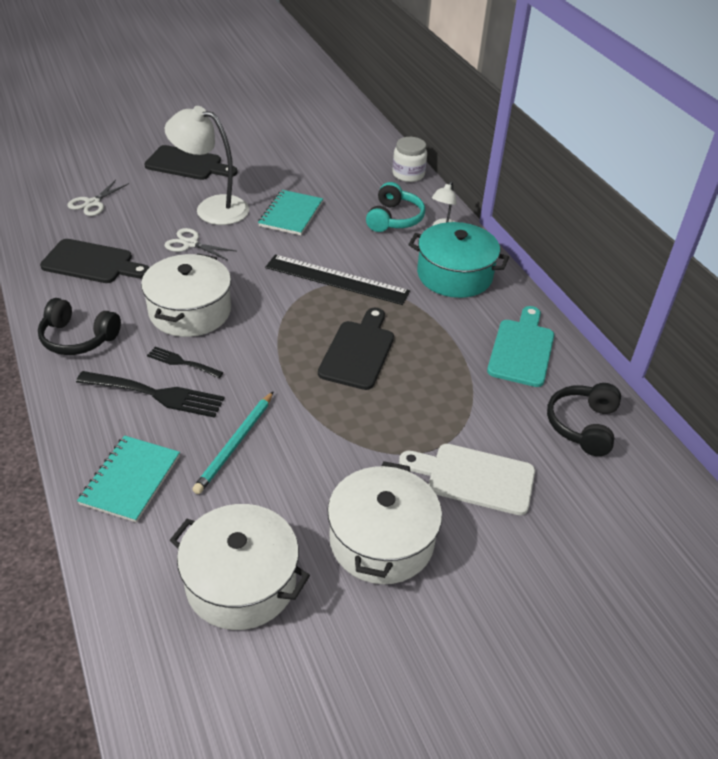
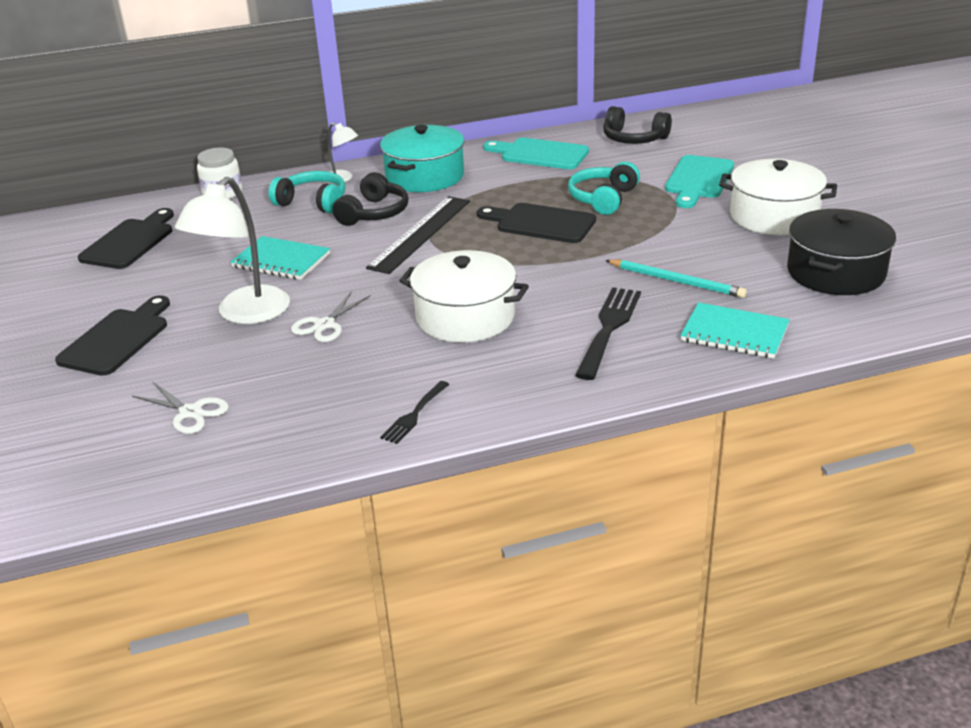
camera: 80 degrees left, 10 degrees down
(78, 338) = (510, 389): black headphones -> black headphones (374, 213)
(92, 263) = (348, 396): black cutting board -> black cutting board (130, 242)
(182, 362) = (556, 316): black fork -> black fork (414, 415)
(241, 582) = (836, 272): white pot -> black pot
(416, 396) = (603, 199): none -> turquoise headphones
(474, 478) = (698, 180): white cutting board -> turquoise cutting board

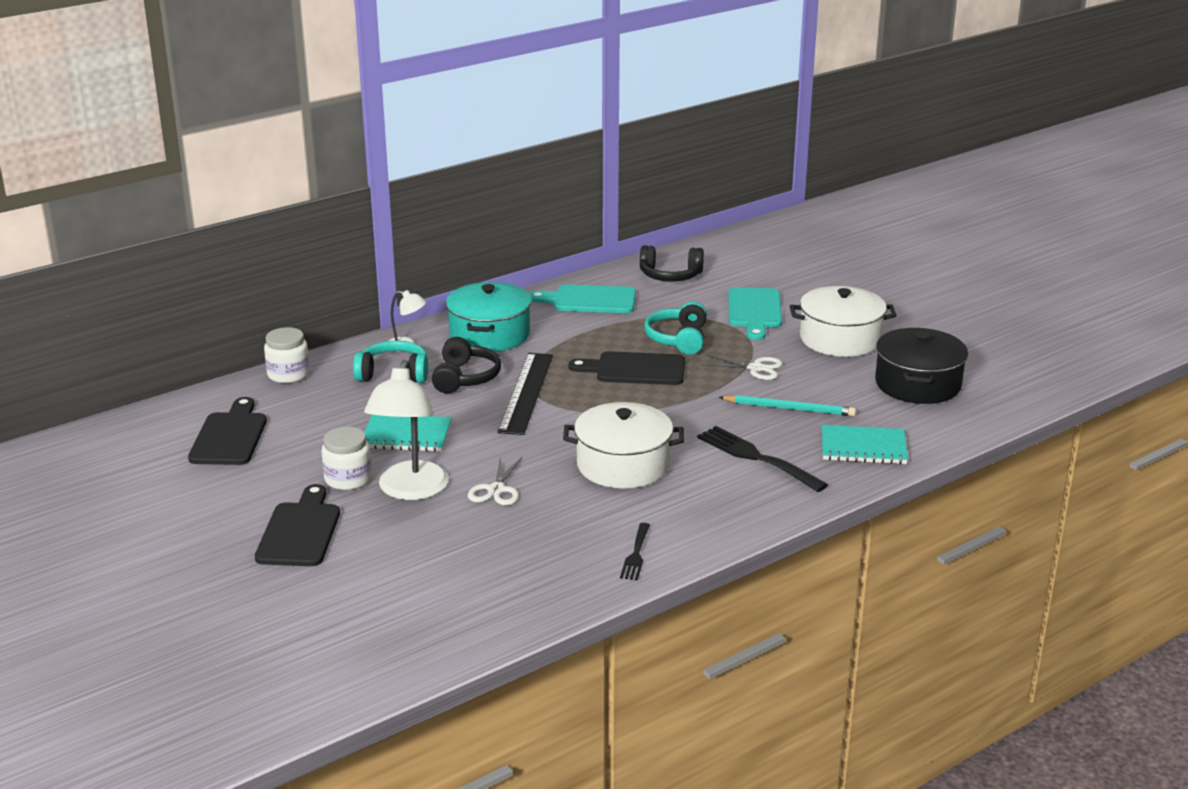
camera: 20 degrees left, 5 degrees down
(190, 412) = (429, 584): white scissors -> white scissors (755, 368)
(198, 295) = (348, 479): none -> white jar
(609, 328) = (756, 457): black fork -> black fork turned 45 degrees counterclockwise

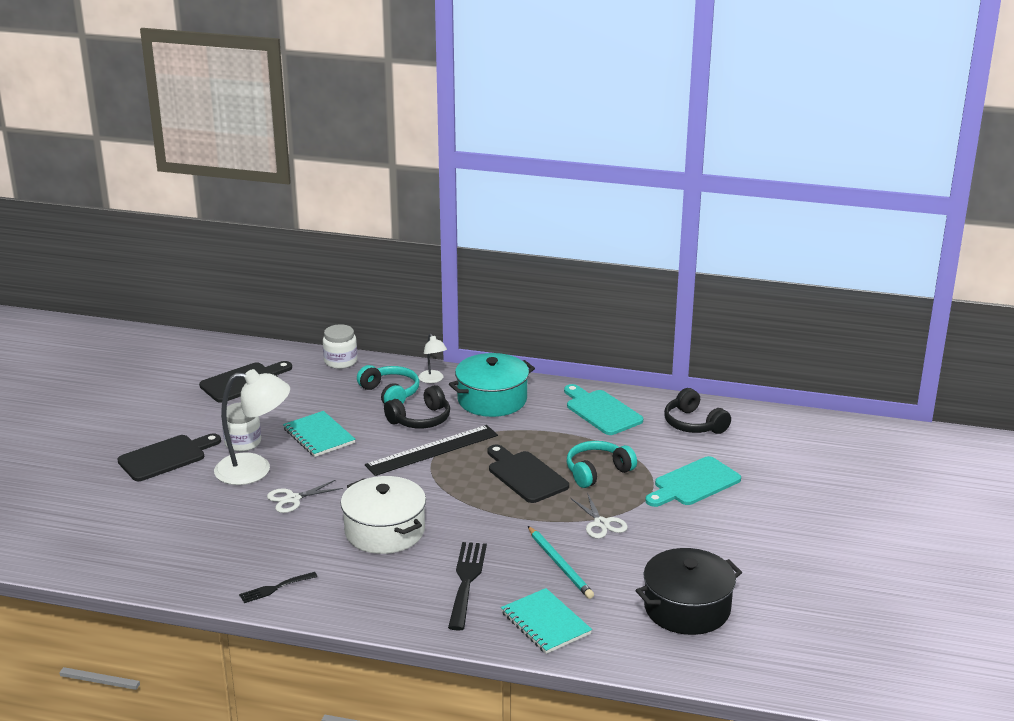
camera: 50 degrees right, 0 degrees up
(410, 490) = (255, 469): white lamp -> white lamp turned 150 degrees counterclockwise
(840, 339) = (708, 540): white pot -> none

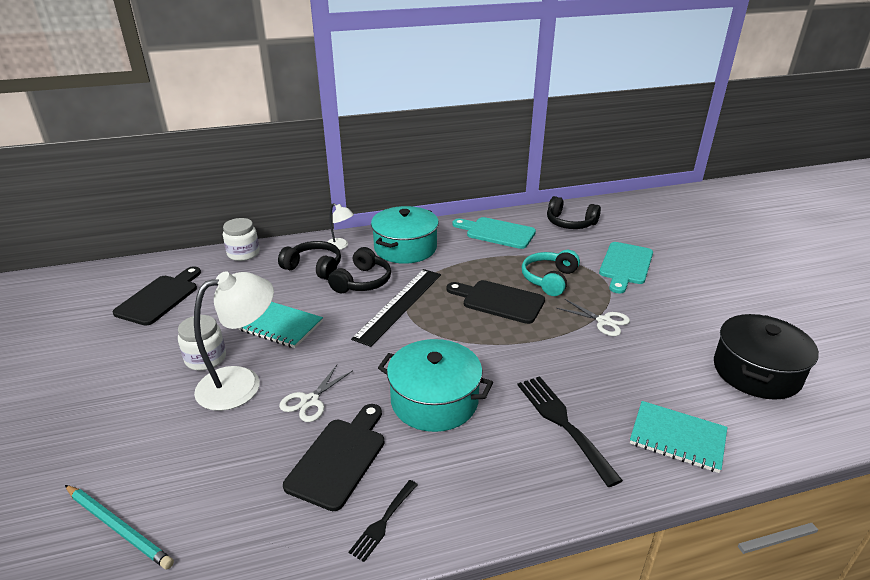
camera: 30 degrees left, 5 degrees up
(166, 457) = (125, 405): black cutting board -> black cutting board (339, 458)
(385, 531) = (434, 400): white pot -> turquoise pot
(390, 393) = (314, 267): turquoise headphones -> black headphones
(560, 565) = (618, 372): turquoise pencil -> turquoise pencil (118, 527)

